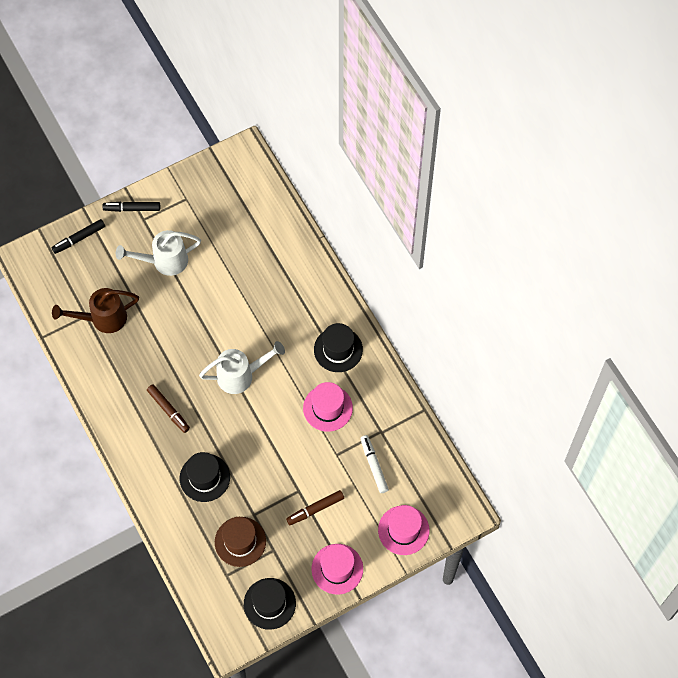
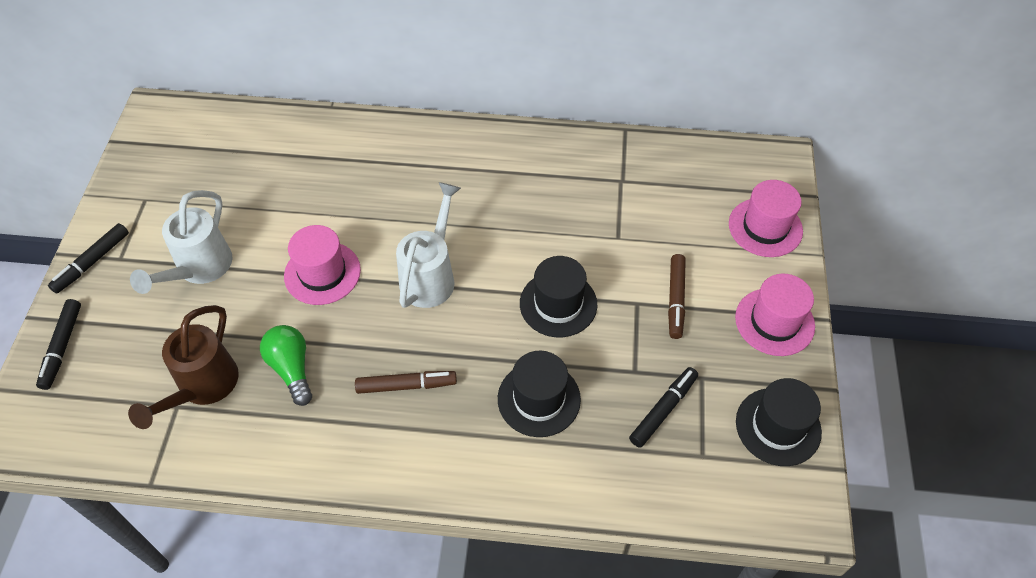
camera: 55 degrees left, 10 degrees down
(140, 350) = (292, 369): none -> green light bulb
(240, 541) = (663, 410): brown hat -> black marker
(327, 408) = (550, 213): pink hat -> pink hat (322, 273)
(338, 349) = (484, 163): black hat -> black hat (558, 304)
(374, 465) = (660, 210): white marker -> none

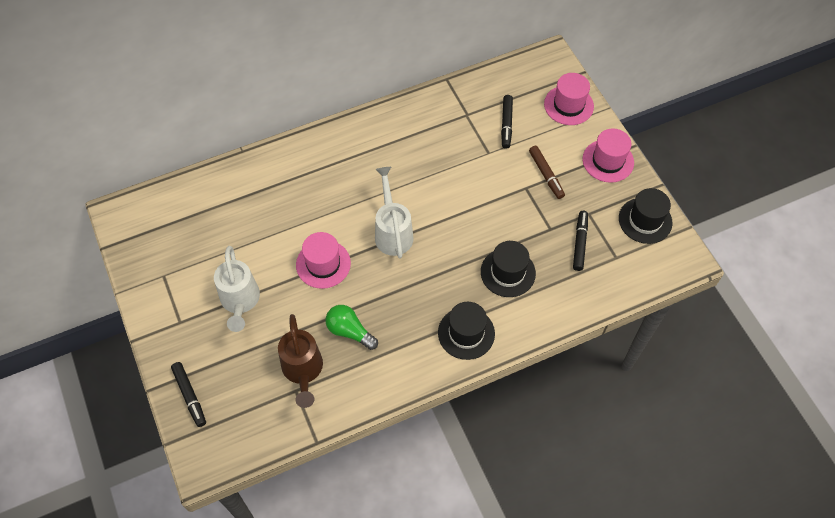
camera: 30 degrees left, 5 degrees up
(92, 262) = (162, 334): black marker -> black marker (506, 124)
(406, 385) = (426, 305): brown marker -> none
(558, 304) = (481, 211): black hat -> black hat (466, 333)

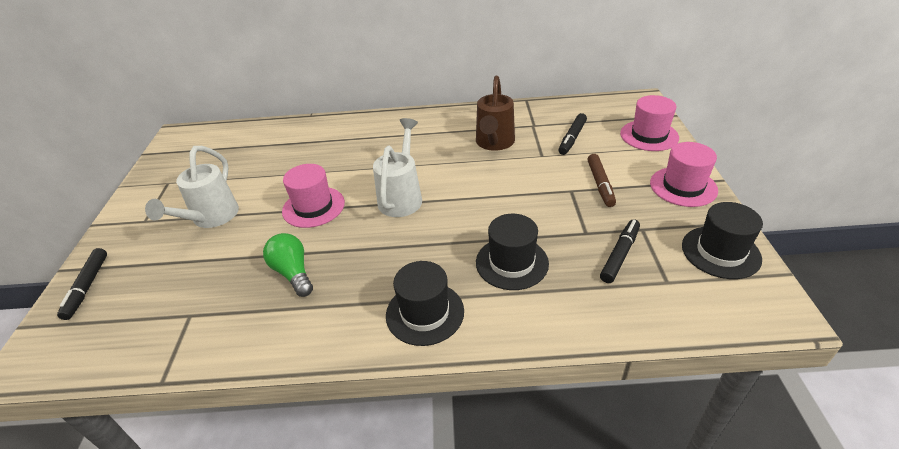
camera: 25 degrees right, 20 degrees down
(303, 371) = (213, 297): brown watering can -> brown watering can (494, 143)

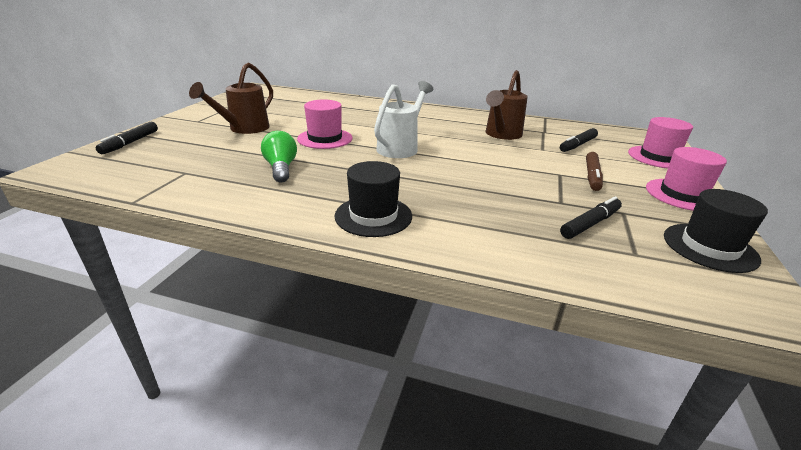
camera: 15 degrees right, 10 degrees down
(211, 218) = (244, 129): white watering can -> brown watering can
(512, 263) = (475, 204): black hat -> none

